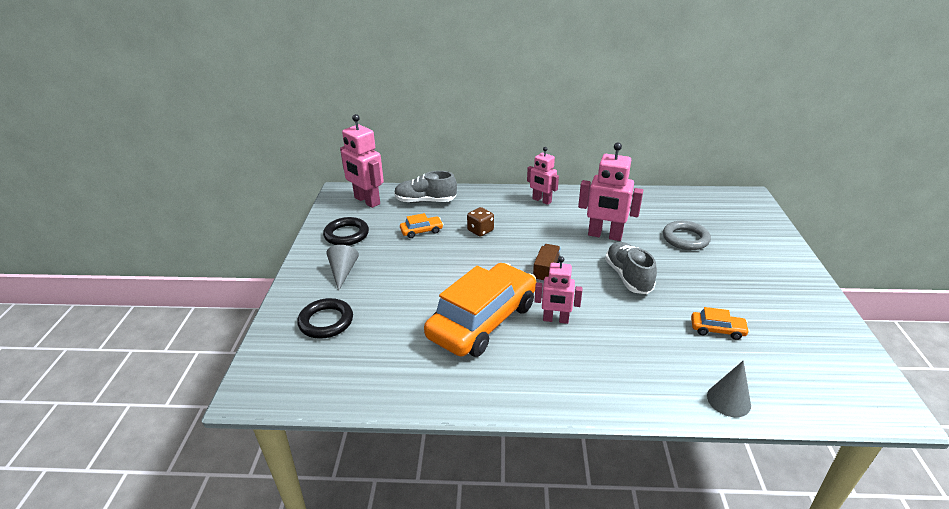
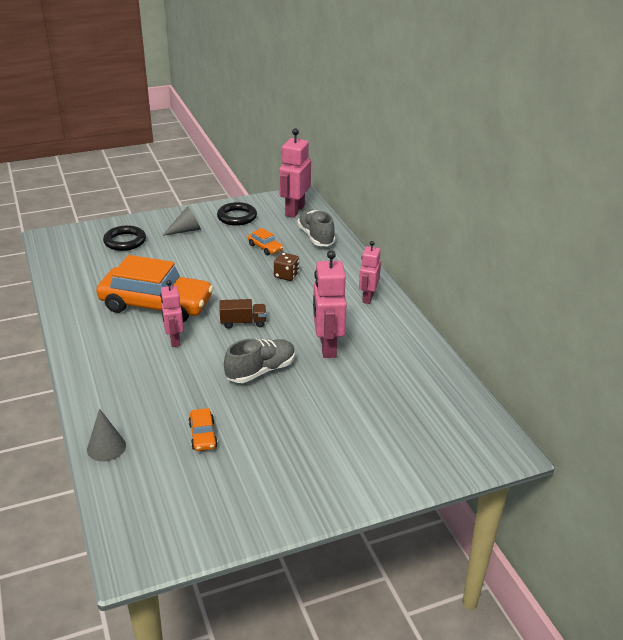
camera: 65 degrees right, 0 degrees up
(685, 239) = (359, 402): grey ring -> none

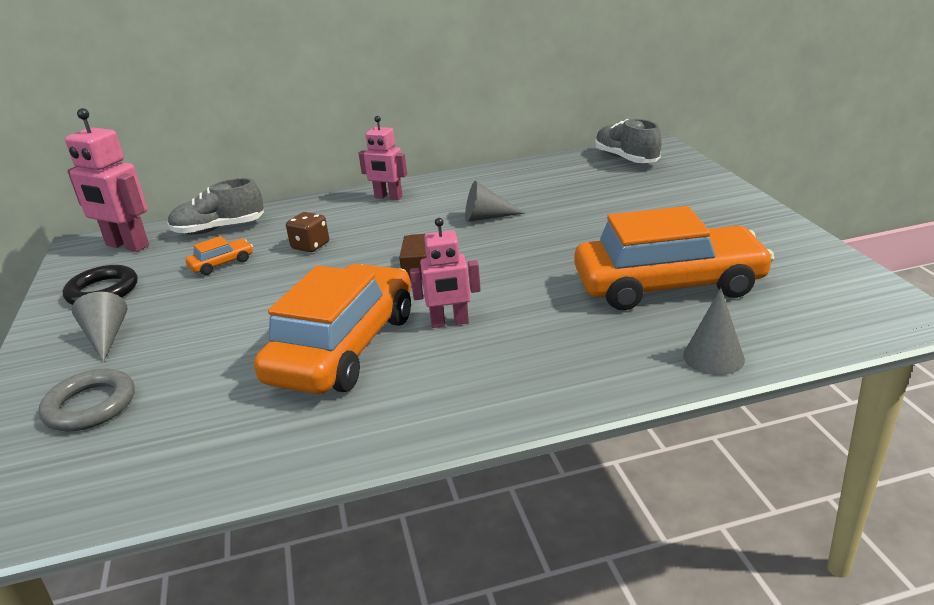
camera: 80 degrees left, 5 degrees down
(125, 241) = (90, 406): black ring -> grey ring
(203, 435) = (668, 285): orange car -> orange car, size x2.49
(261, 371) = (533, 254): grey shoe -> grey shoe (626, 159)
(327, 347) = (486, 217): pink robot -> grey cone

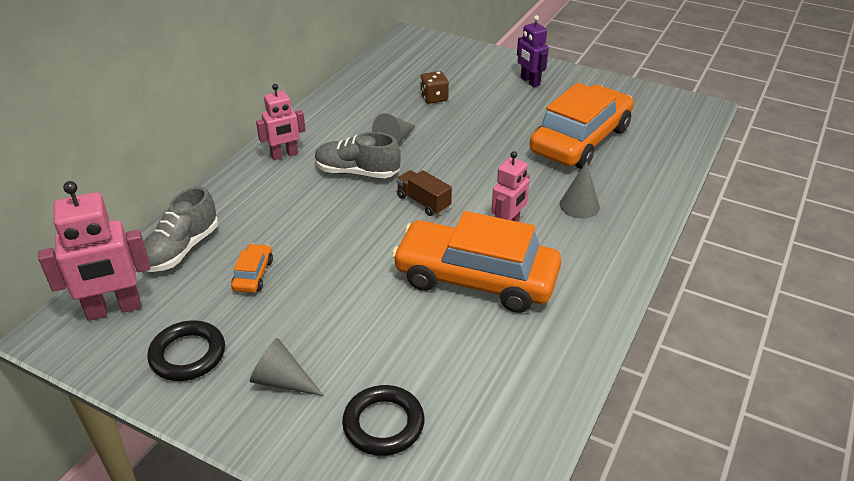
camera: 50 degrees left, 10 degrees up
(90, 406) = (383, 424): grey ring -> black ring
(310, 246) = (301, 223): brown dice -> brown dice (434, 98)
(344, 347) = (476, 278): orange car -> orange car turned 45 degrees counterclockwise
(626, 159) = (409, 54): grey shoe -> grey shoe (357, 172)
(711, 215) = (530, 81): none -> purple robot
(713, 357) = (664, 173): grey cone -> grey cone (579, 205)

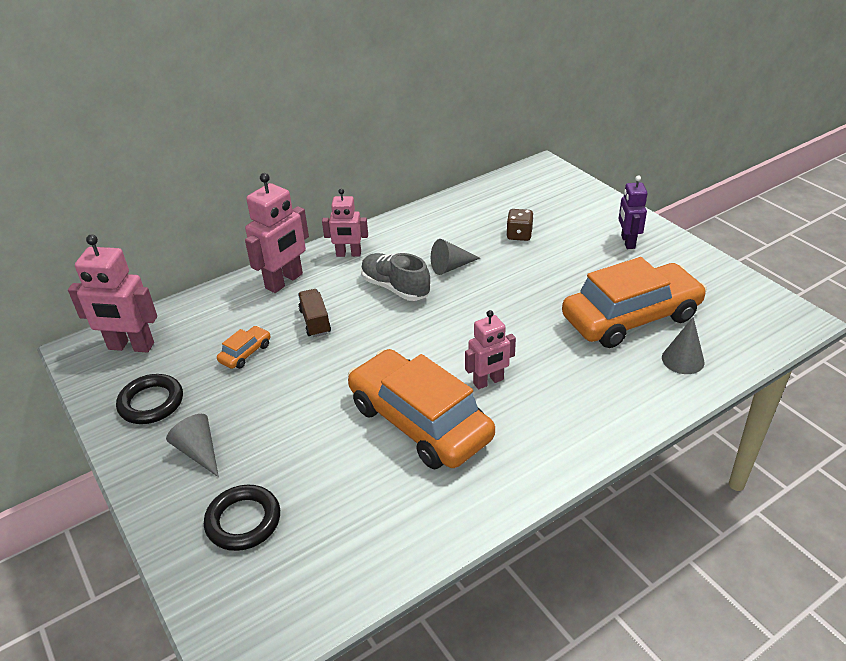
camera: 30 degrees right, 0 degrees up
(181, 249) = (211, 313): grey shoe -> none
(238, 197) = (284, 281): none -> pink robot
(423, 202) = (430, 334): brown truck -> brown truck (315, 321)
(579, 205) = (574, 384): grey cone -> grey cone (683, 360)

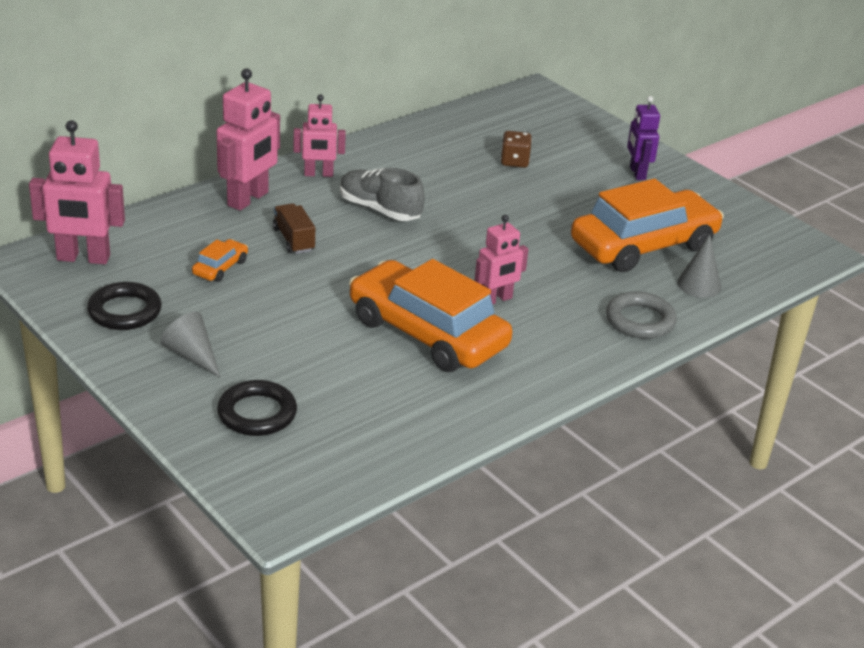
camera: 10 degrees left, 5 degrees down
(451, 267) = (440, 191): grey cone -> none
(624, 402) = (640, 320): none -> grey ring

